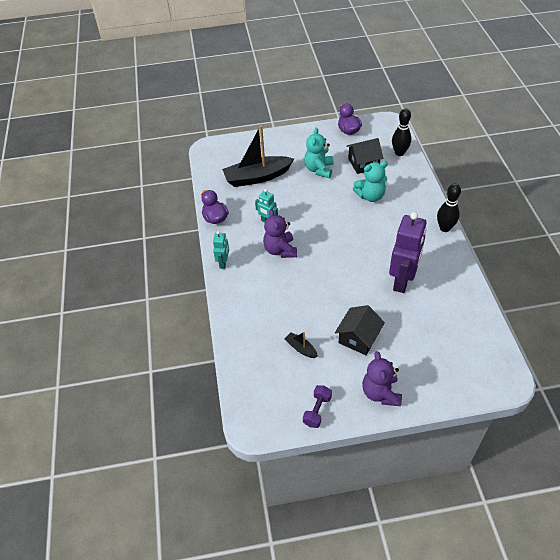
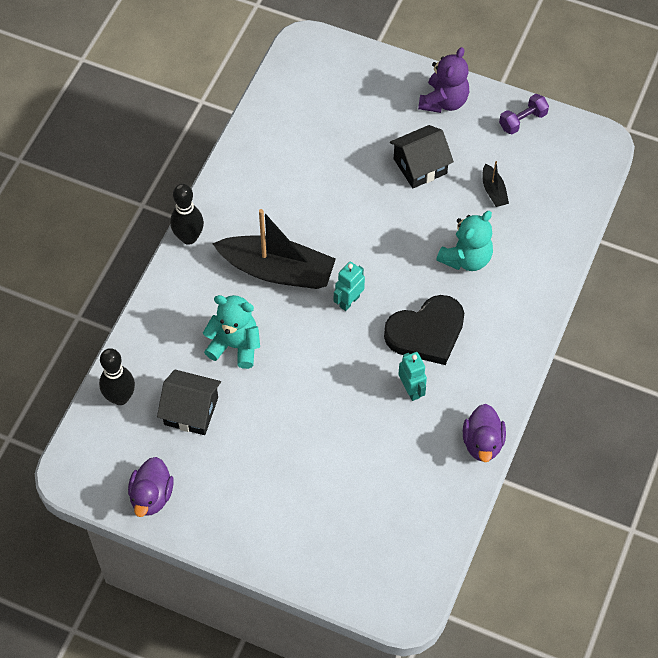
camera: 150 degrees left, 10 degrees up
(223, 263) = (515, 358): turquoise robot -> turquoise robot (349, 301)
(257, 177) = (369, 486): black boat -> black boat (277, 270)
(280, 250) = (426, 333): purple teddy bear -> black heart
(319, 169) = (265, 442): turquoise teddy bear -> turquoise teddy bear (466, 258)
(402, 281) = (310, 201): purple robot -> none

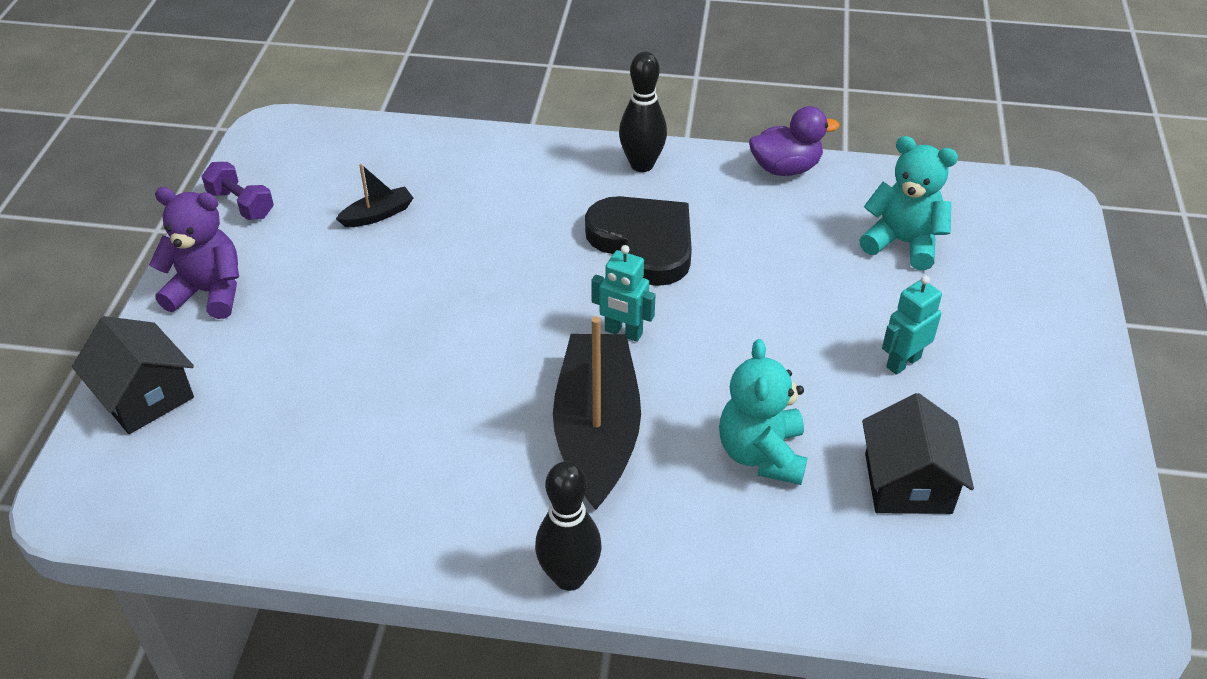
camera: 105 degrees left, 15 degrees down
(120, 397) = (939, 593): black bowling pin -> black bowling pin (642, 165)
(151, 496) = (1081, 497): purple duck -> none
(411, 390) = (741, 243): turquoise robot -> turquoise robot (903, 362)
(420, 166) = (345, 298): black house -> black house (145, 396)
(466, 258) = (504, 224): turquoise teddy bear -> turquoise teddy bear (903, 243)

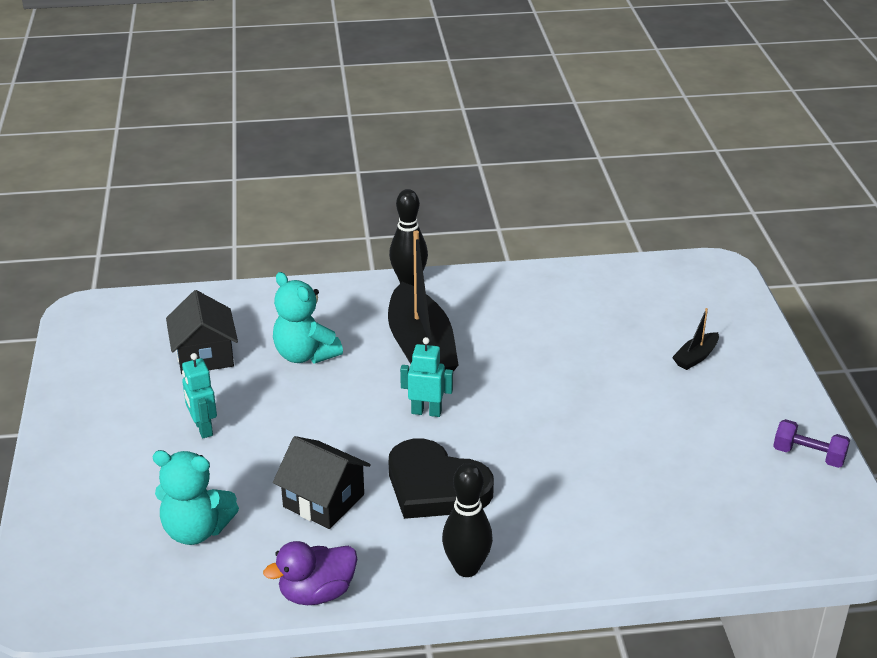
camera: 165 degrees right, 10 degrees down
(145, 396) = (734, 318): black house -> black house (323, 500)
(209, 292) = (760, 384): purple teddy bear -> none
(378, 215) = (683, 468): black boat -> black boat (695, 357)
(761, 454) = (305, 355): turquoise teddy bear -> turquoise teddy bear turned 150 degrees clockwise
(903, 362) = (203, 428): turquoise robot -> turquoise robot turned 120 degrees clockwise

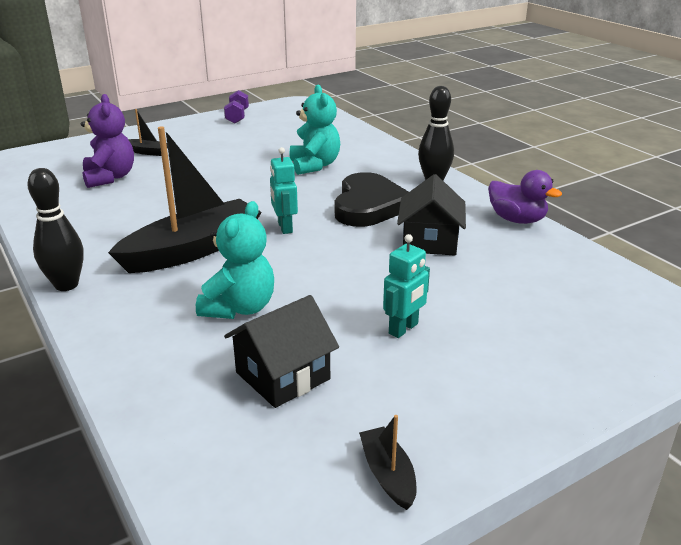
camera: 115 degrees left, 5 degrees down
(80, 371) = (388, 474): none -> black boat
(196, 530) = (525, 284): turquoise teddy bear -> turquoise teddy bear (314, 165)
(627, 323) = (110, 177): none -> purple teddy bear

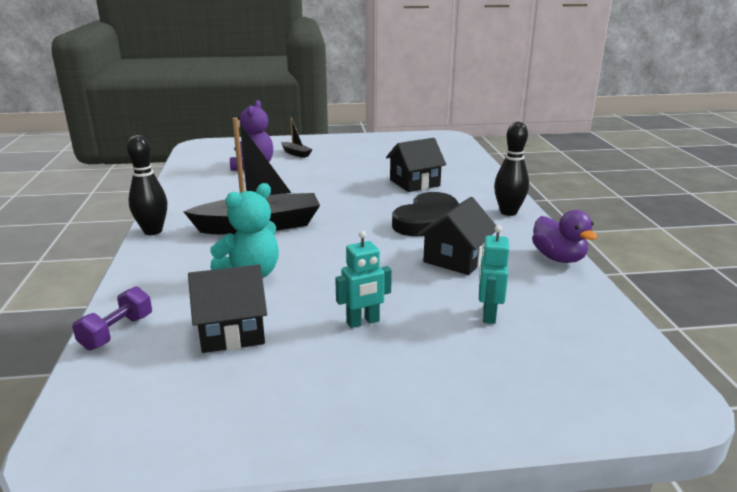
camera: 25 degrees right, 5 degrees down
(237, 117) = (388, 139): purple dumbbell -> purple dumbbell (117, 332)
(284, 227) = (344, 224): turquoise robot -> turquoise robot (488, 315)
(314, 165) = (414, 183): turquoise teddy bear -> black house
(388, 474) = (234, 431): black boat -> none

